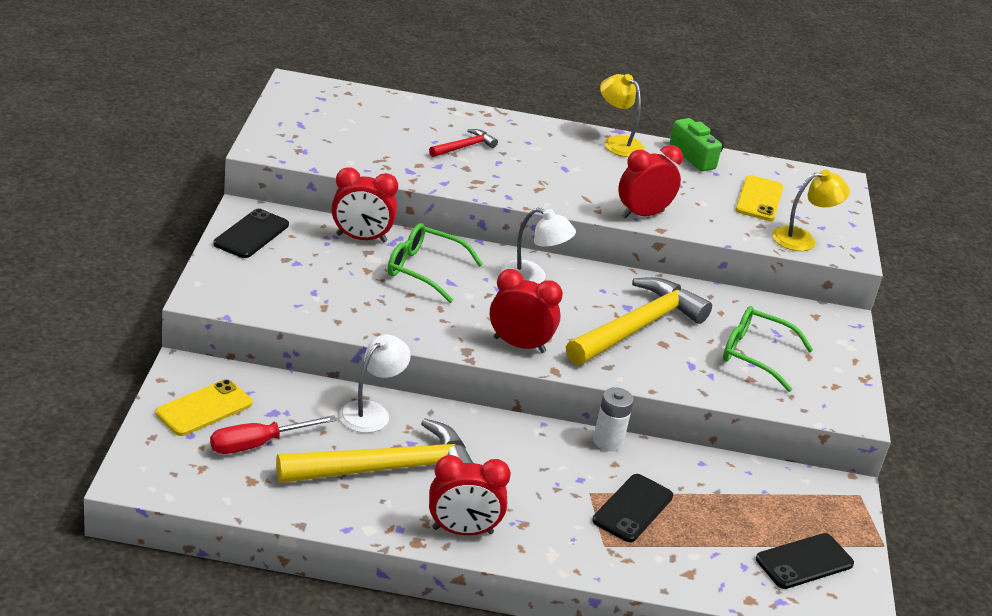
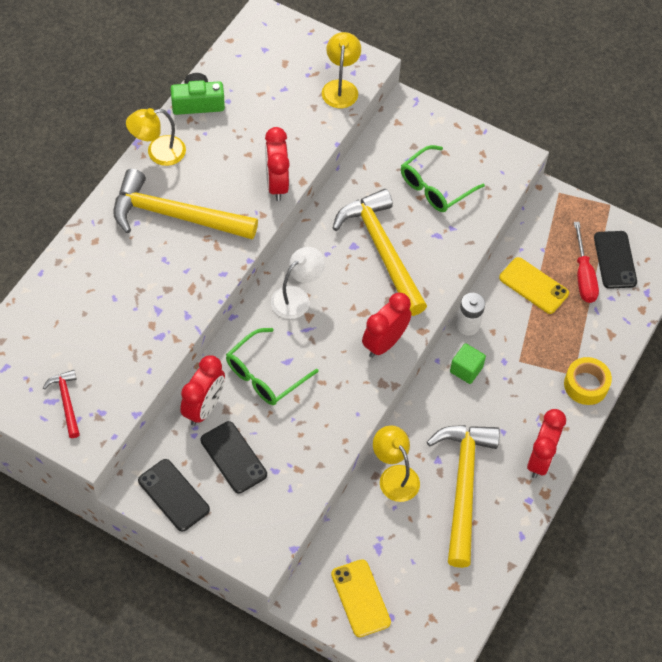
camera: 65 degrees left, 25 degrees up
(258, 444) = (414, 570): red screwdriver -> red screwdriver (583, 275)
(371, 412) = (394, 476): white lamp -> yellow lamp
(464, 147) = (131, 277): red hammer -> red hammer (66, 402)
(546, 448) = (466, 369): none -> green cube
(553, 161) = (175, 216): none -> yellow hammer
(596, 559) = (586, 385): none -> yellow tape
(633, 508) = (541, 340): black phone -> black phone (233, 457)
(759, 199) = (275, 88): yellow phone -> yellow phone (533, 286)

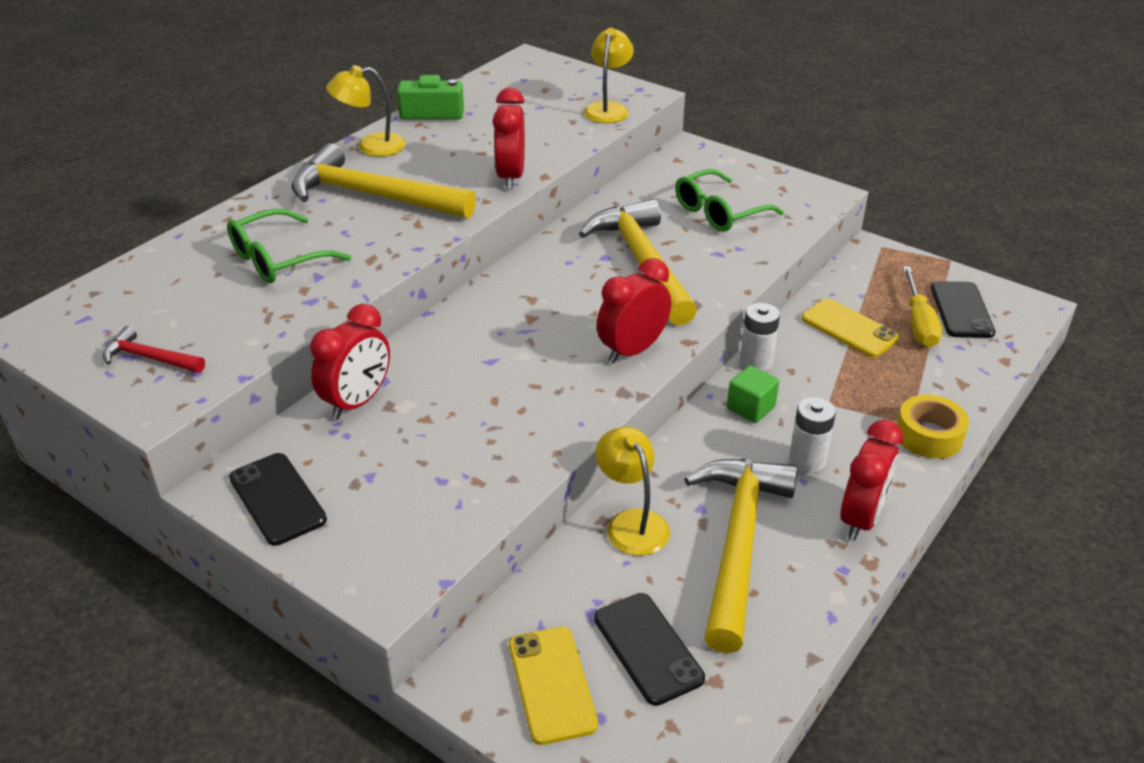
camera: 10 degrees right, 20 degrees down
(66, 402) = (150, 358): red hammer -> red hammer turned 60 degrees counterclockwise
(233, 457) = (383, 460): black phone -> black phone (648, 648)
(265, 375) = (455, 373): green glasses -> green glasses (278, 259)
(296, 297) = (518, 299): white lamp -> none
(505, 414) = (807, 460): none -> white battery
(583, 275) = (918, 322): red screwdriver -> yellow screwdriver

